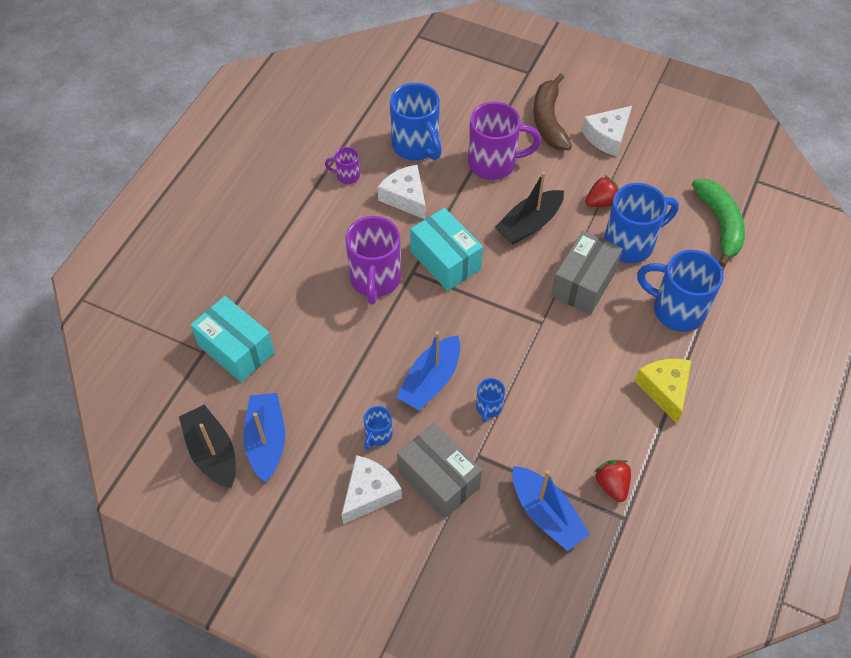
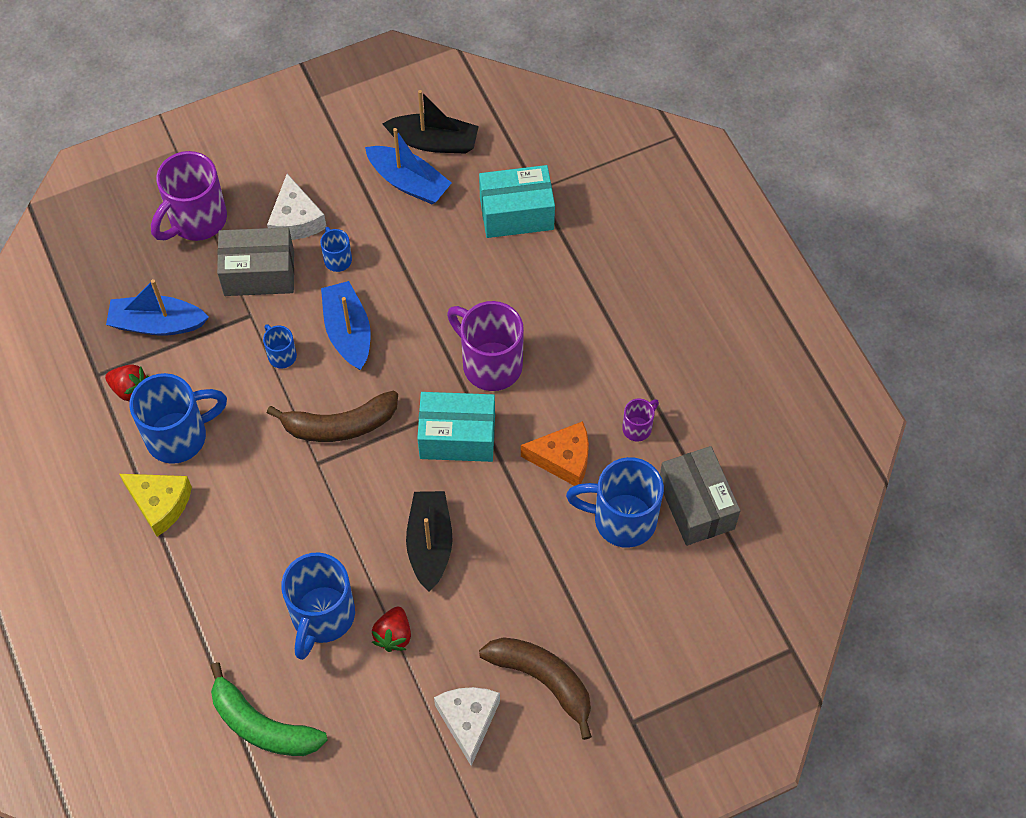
camera: 130 degrees right, 5 degrees up
(405, 197) = (563, 459): white cheese -> orange cheese
(494, 163) = (534, 575): purple mug -> purple mug (196, 220)
(503, 330) = (340, 425): none -> brown banana
(584, 283) = (321, 533): grey box -> grey box (696, 505)
(676, 310) = (218, 588): blue mug -> blue mug (179, 436)

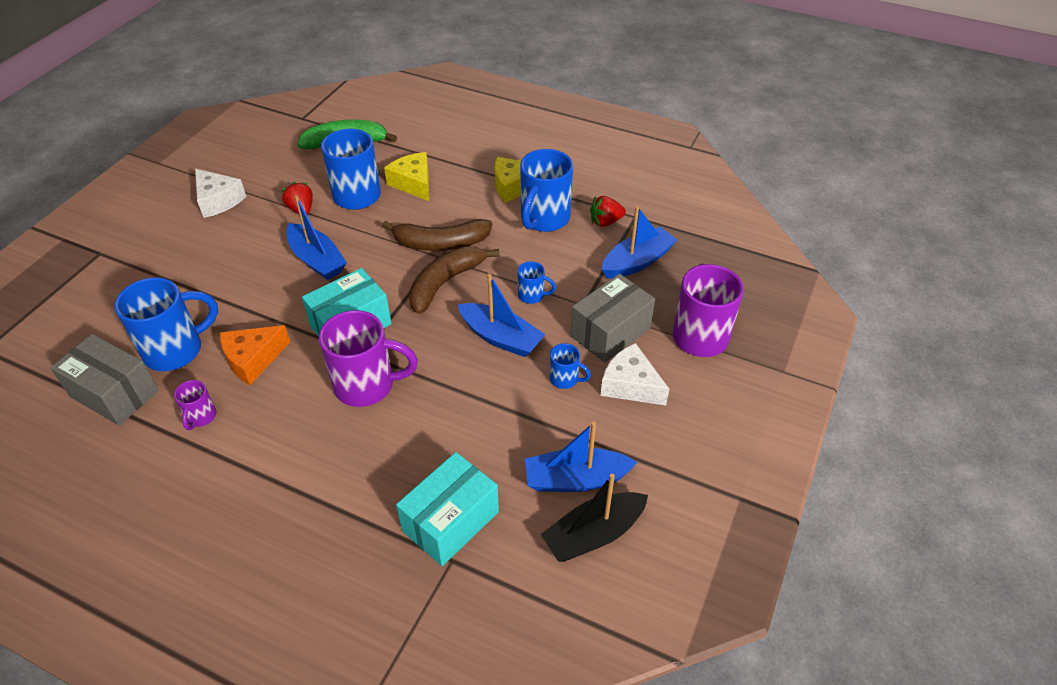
camera: 140 degrees right, 15 degrees down
(251, 589) = (413, 183): none -> yellow cheese
(430, 544) = (317, 260): black boat -> blue boat
(543, 680) = (180, 240): brown banana -> brown banana (441, 243)

